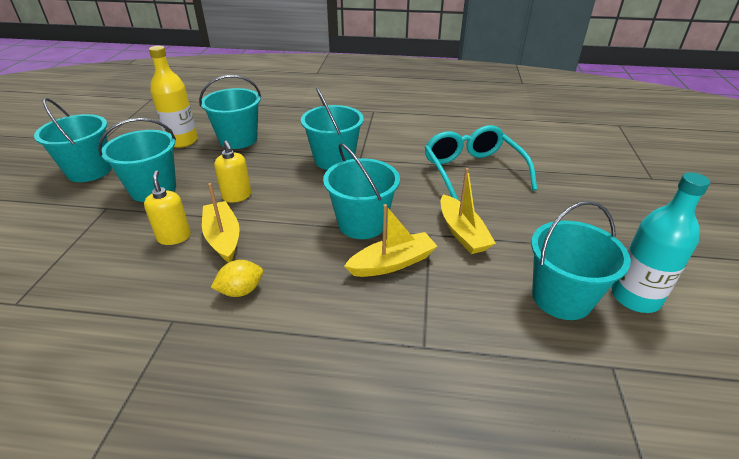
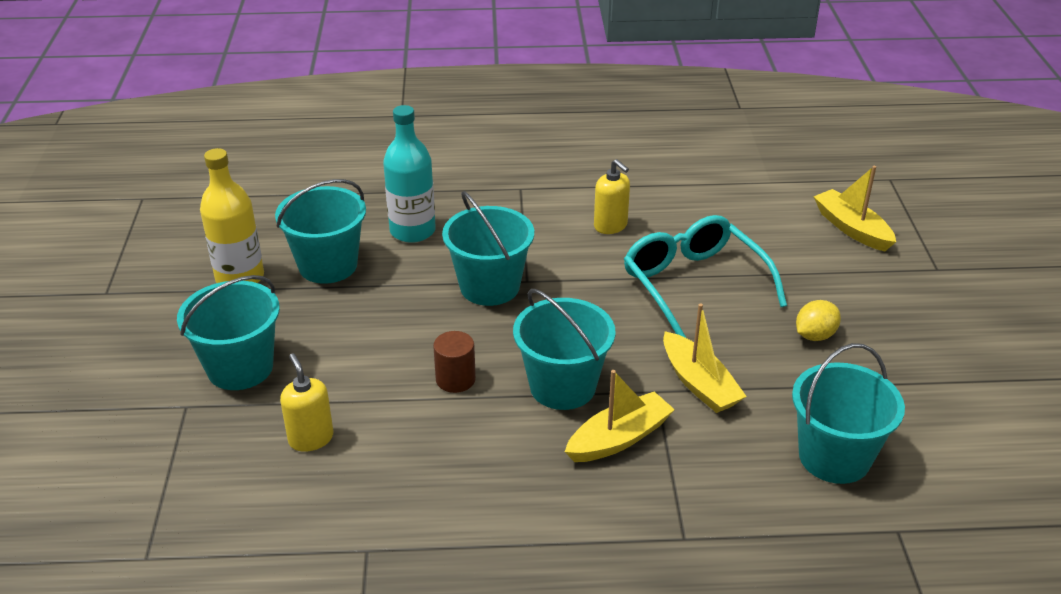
camera: 10 degrees left, 0 degrees up
(89, 171) = (122, 347): turquoise bucket -> none
(223, 238) = (380, 431): yellow boat -> yellow boat (852, 228)
(237, 196) = (370, 364): yellow soap dispenser -> yellow soap dispenser (610, 226)
(241, 291) = (437, 501): yellow lemon -> yellow lemon (815, 335)
(289, 211) = (455, 379): none -> brown cylinder
(635, 297) = (919, 445): turquoise bottle -> turquoise bottle (412, 231)

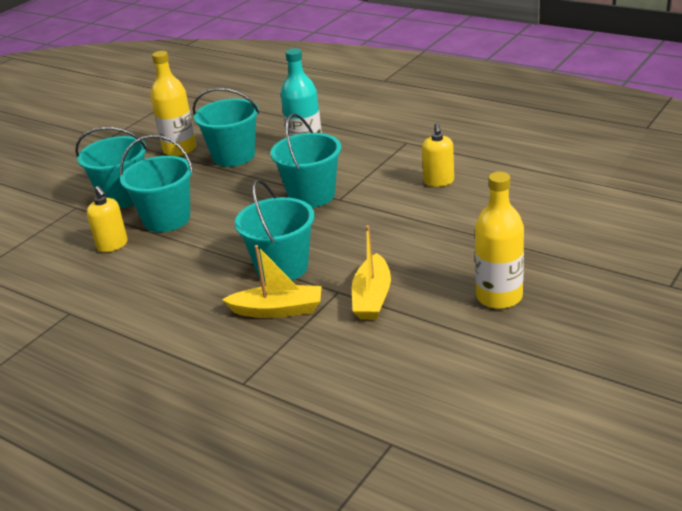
camera: 40 degrees right, 5 degrees down
(311, 438) = (112, 245): yellow soap dispenser -> yellow soap dispenser turned 135 degrees clockwise
(455, 379) = (225, 241): brown cylinder -> none
(694, 285) = (450, 235): turquoise glasses -> none
(815, 335) = (499, 297): yellow lemon -> yellow bottle
(834, 457) = (407, 379): turquoise bucket -> turquoise bucket (166, 219)
(852, 228) = (630, 235): yellow boat -> none

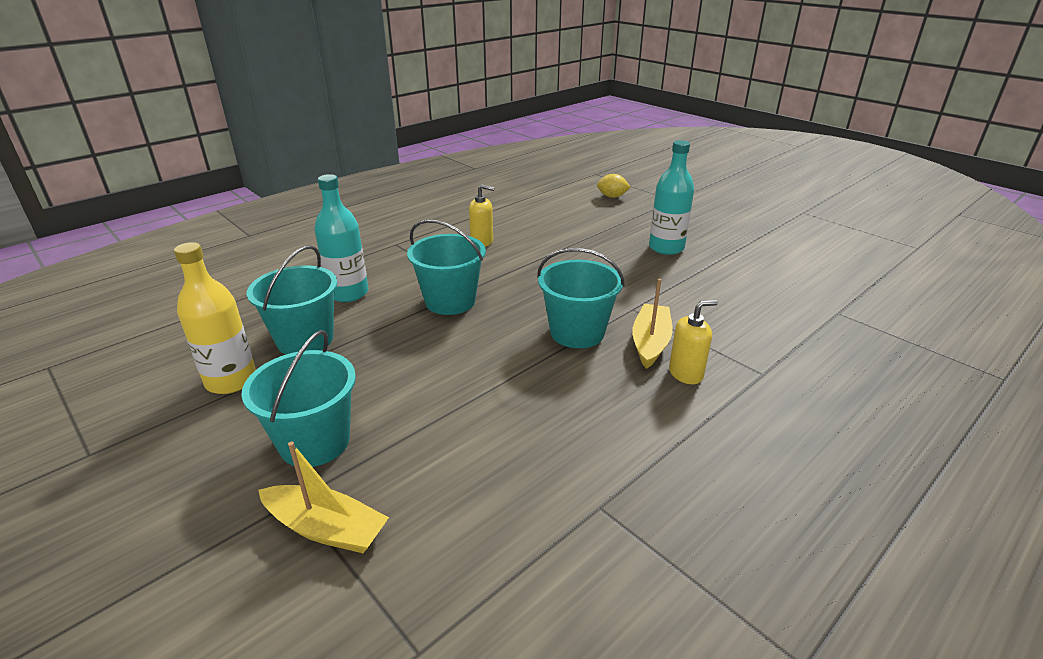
camera: 80 degrees left, 0 degrees up
(112, 245) = (447, 457): yellow soap dispenser -> yellow soap dispenser (686, 373)
(166, 219) = (416, 403): turquoise bucket -> none
(372, 297) = (648, 294): yellow boat -> yellow boat (326, 528)
(499, 297) = (666, 248): yellow bottle -> turquoise bottle
(638, 235) = (612, 196): none -> yellow lemon

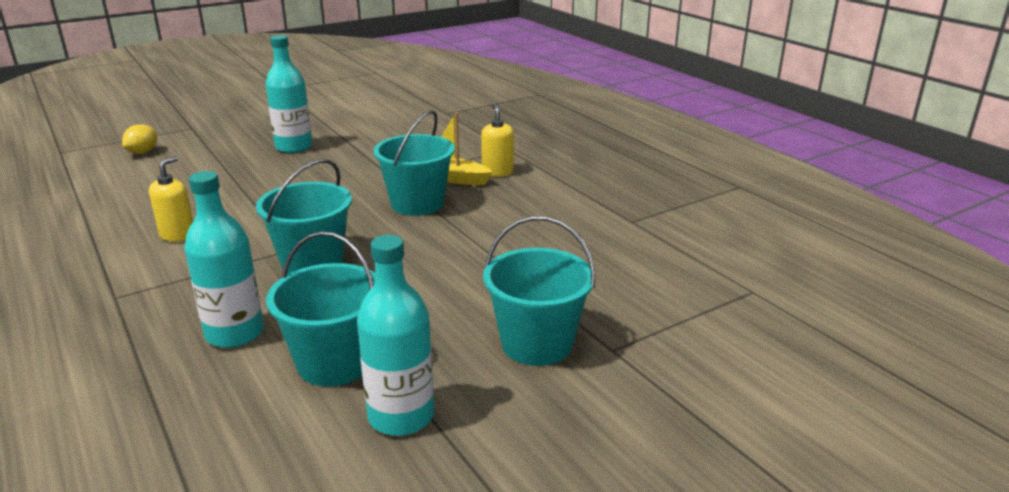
camera: 80 degrees left, 5 degrees down
(231, 380) = (401, 416): yellow bottle -> turquoise bottle
(326, 528) = (648, 331): yellow boat -> none

